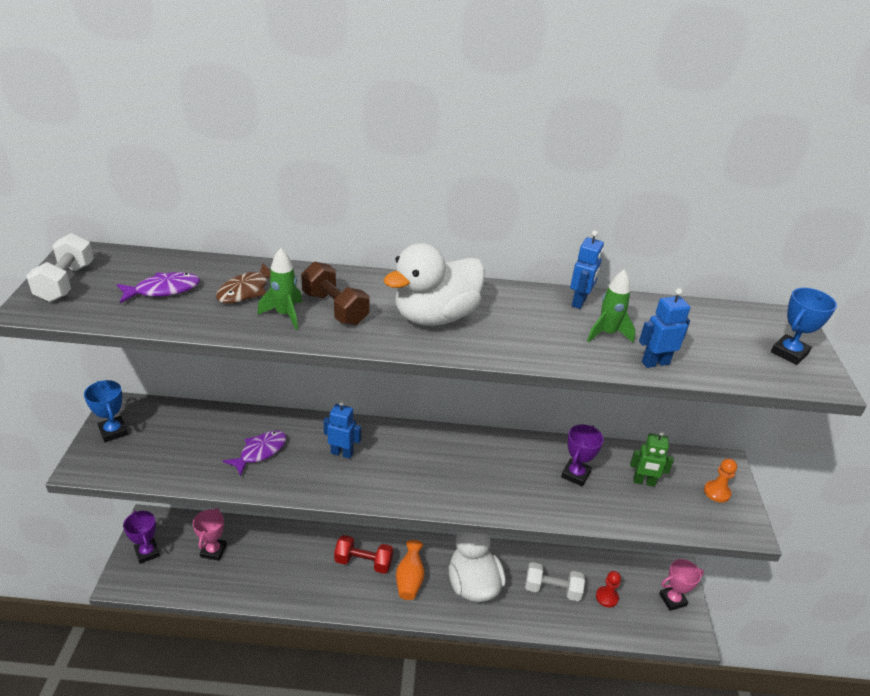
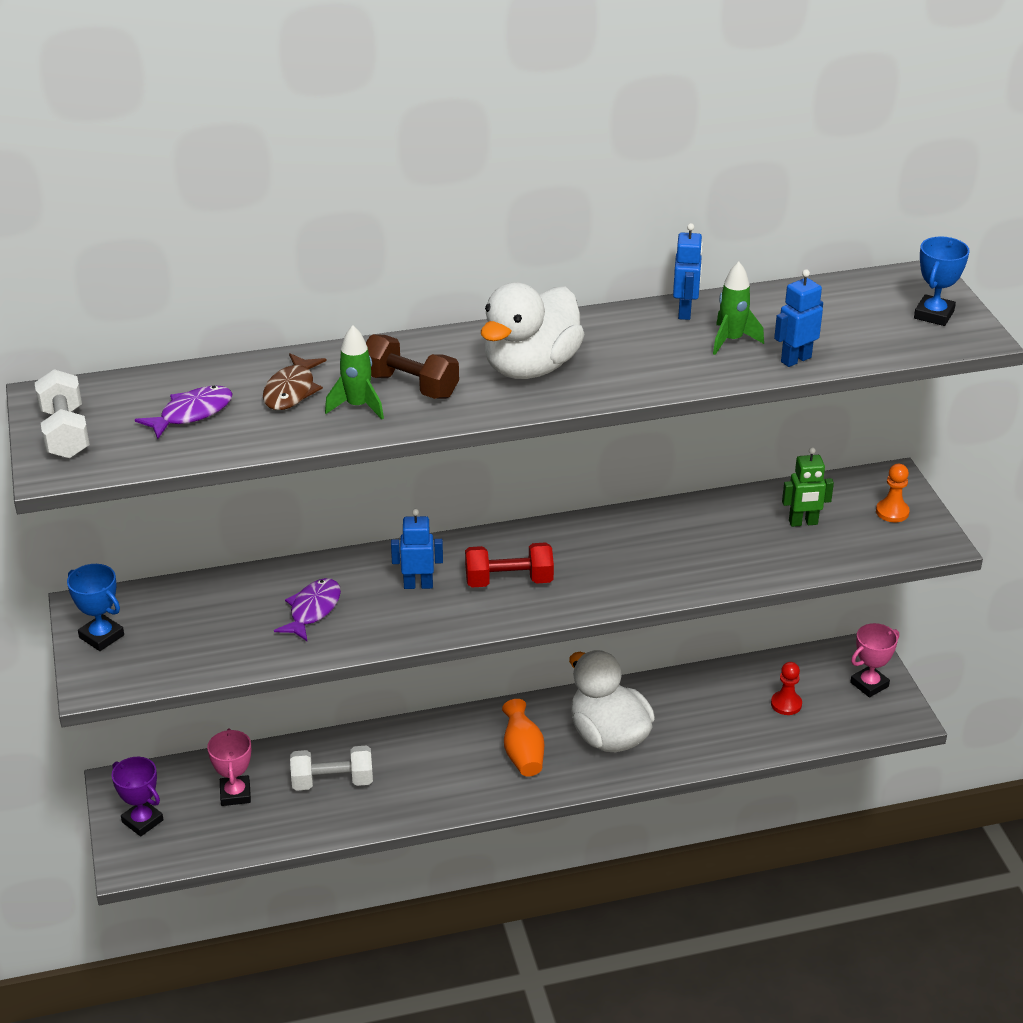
camera: 15 degrees left, 0 degrees up
(363, 562) = (451, 751): red dumbbell -> red dumbbell (509, 581)
(552, 589) = (713, 714): white dumbbell -> white dumbbell (332, 781)
(575, 474) = (719, 535): purple trophy -> none

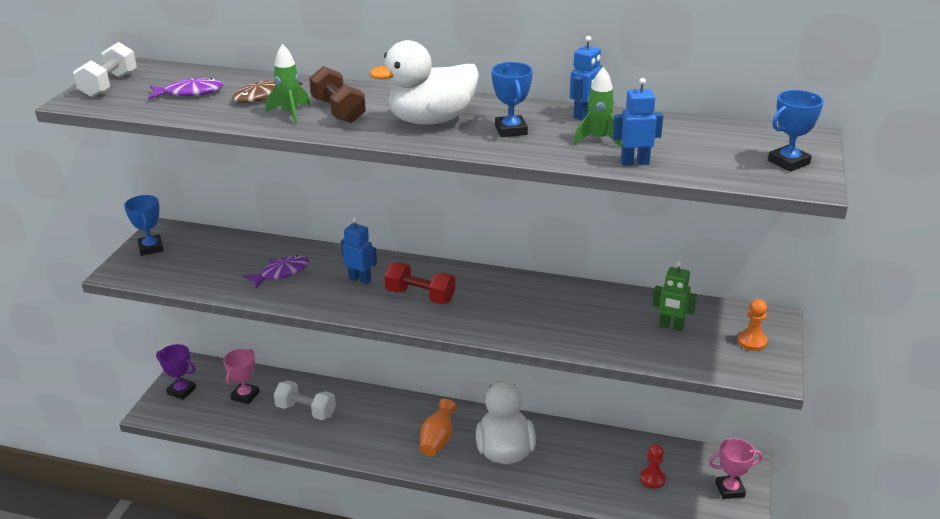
camera: 30 degrees right, 5 degrees down
(142, 821) = (181, 391): purple trophy -> purple trophy turned 45 degrees counterclockwise
(631, 355) = (511, 130): none -> blue trophy

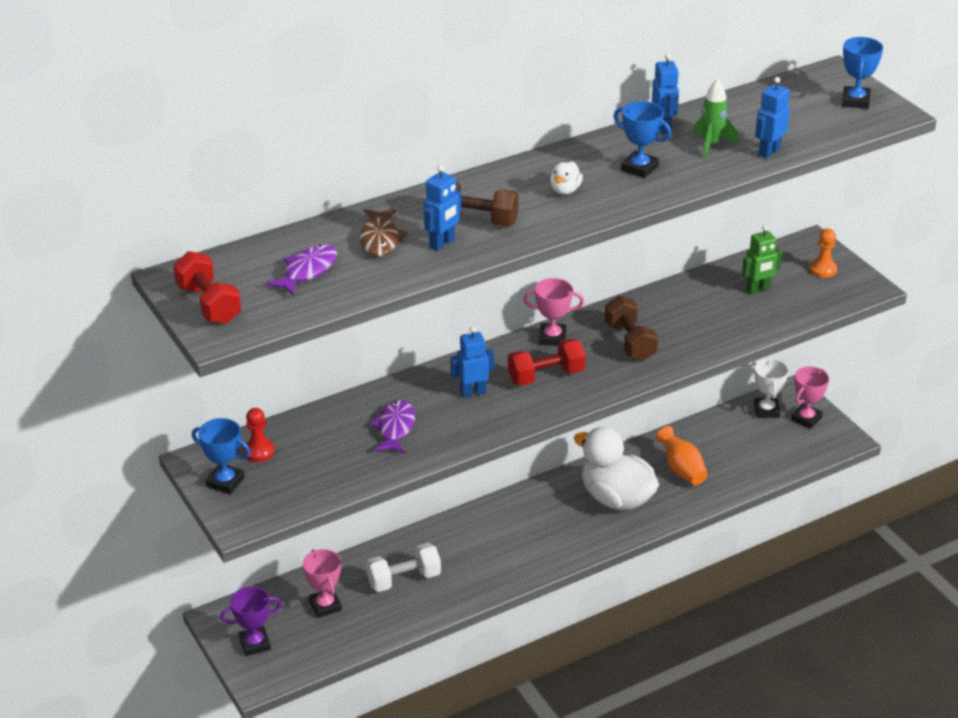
camera: 45 degrees left, 5 degrees up
(109, 85) = (209, 304): white dumbbell -> red dumbbell
(290, 113) = (442, 243): green rocket -> blue robot
(431, 120) = (565, 190): white duck -> white duck, size x0.41
(437, 440) = (552, 526): orange vase -> orange vase (681, 469)
(466, 276) = (552, 338): none -> pink trophy
(513, 307) = (630, 342): none -> brown dumbbell
(652, 479) = (747, 446): red pawn -> red pawn (259, 451)
(705, 464) = (766, 410): none -> white trophy

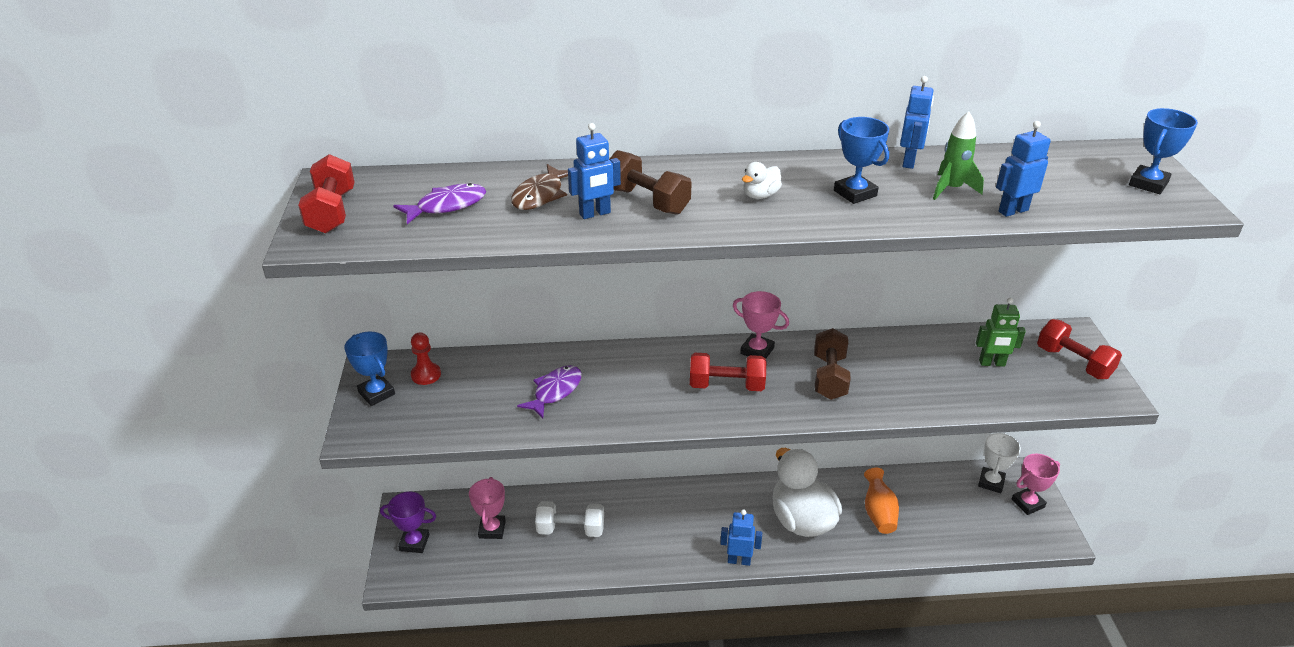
camera: 25 degrees right, 0 degrees up
(473, 392) = (648, 380): blue robot -> blue robot (739, 560)
(823, 269) = (1073, 362): orange pawn -> red dumbbell

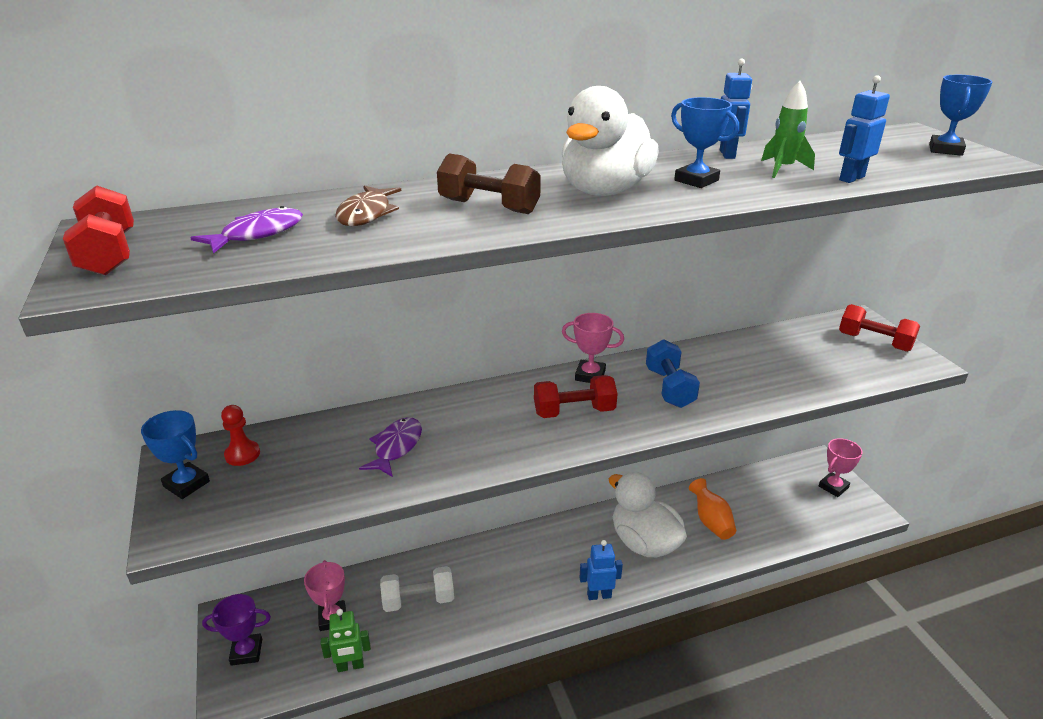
camera: 15 degrees left, 5 degrees down
(595, 214) = (437, 223): blue robot -> none
(760, 195) = (604, 191): white duck -> white duck, size x2.44
(829, 377) = (669, 388): brown dumbbell -> blue dumbbell
(991, 482) = (795, 474): white trophy -> none
(992, 363) = (807, 353): green robot -> green robot (350, 666)

